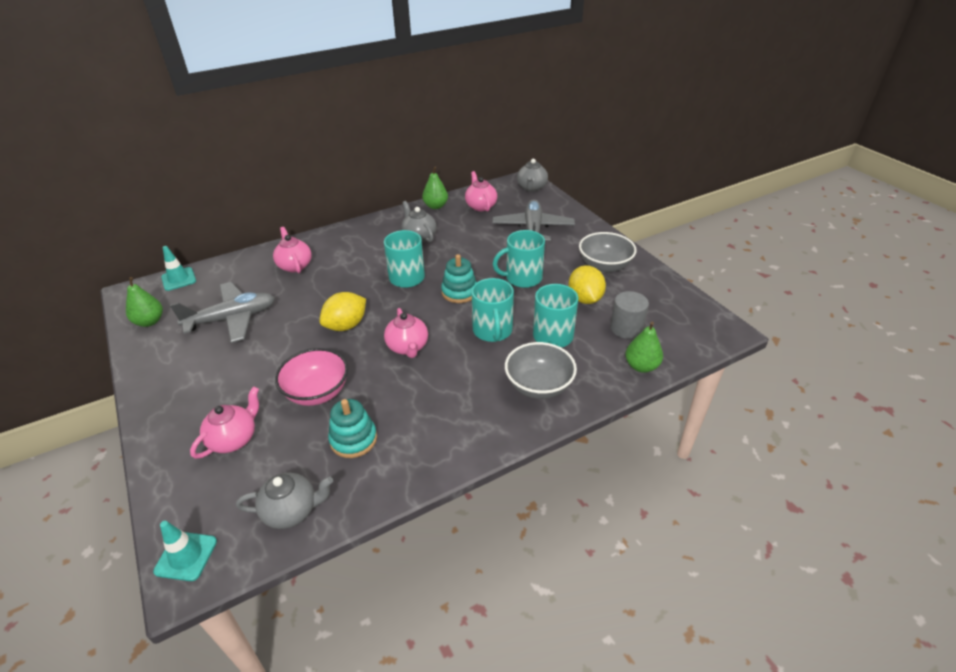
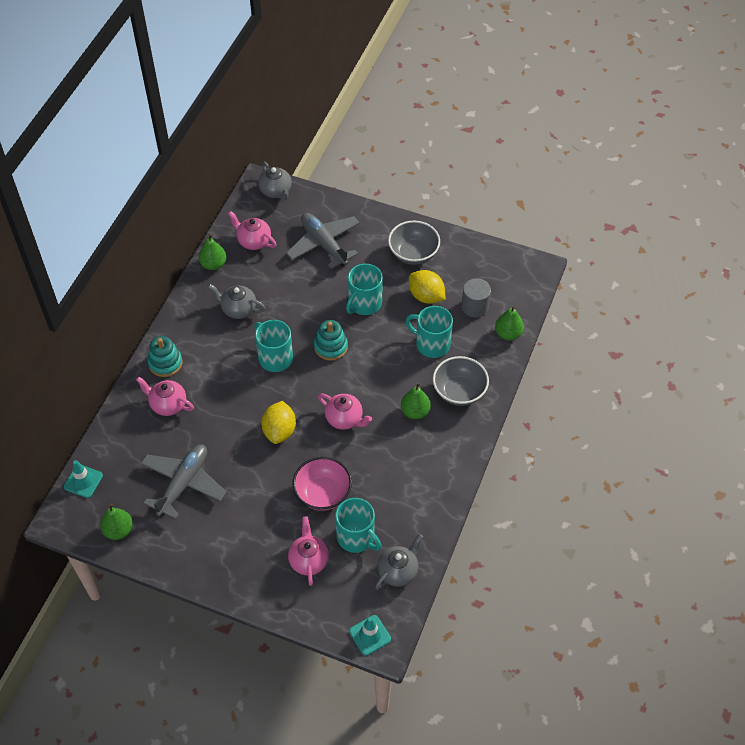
camera: 40 degrees left, 15 degrees up
(353, 439) = (384, 506): turquoise stacking toy -> turquoise stacking toy (165, 363)
(477, 378) = (415, 411): none -> green pear
(492, 331) = (389, 367): turquoise mug -> turquoise mug (356, 537)

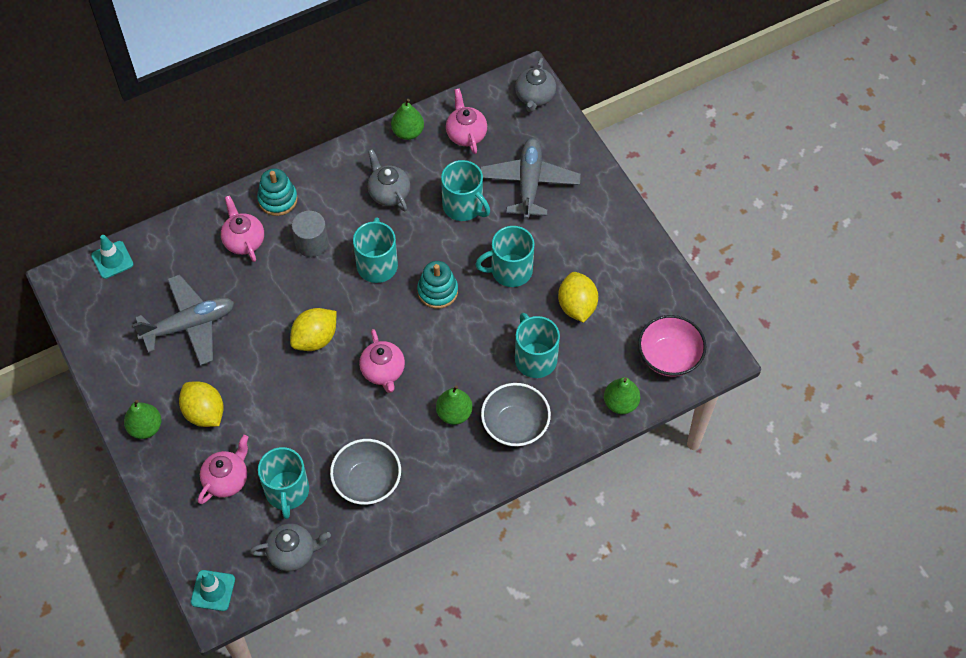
camera: 40 degrees right, 5 degrees up
(118, 530) = (100, 327): green pear -> green pear (145, 427)
(251, 530) = (204, 413): none -> yellow lemon
(296, 285) = (463, 206): none -> turquoise mug
(322, 493) = (296, 427): pink bowl -> pink bowl (669, 357)
(413, 253) = (607, 253): grey bowl -> grey bowl (367, 482)
(475, 306) = (614, 351): grey cylinder -> grey cylinder (311, 243)

